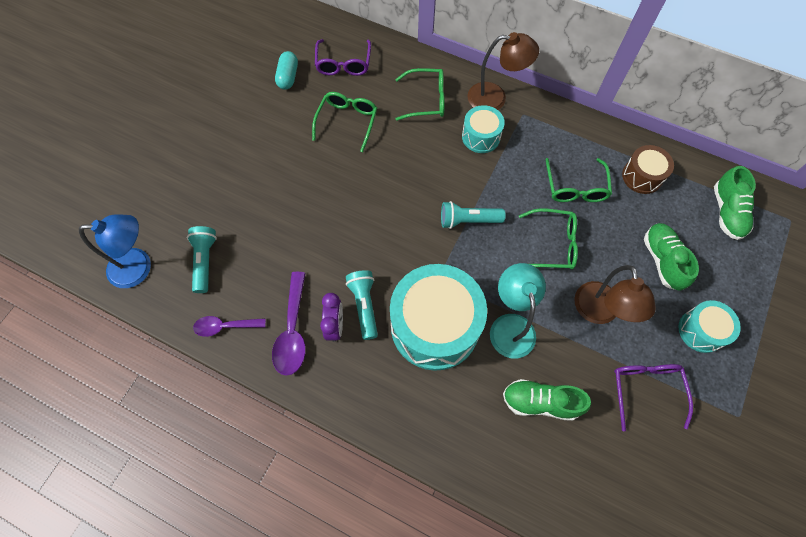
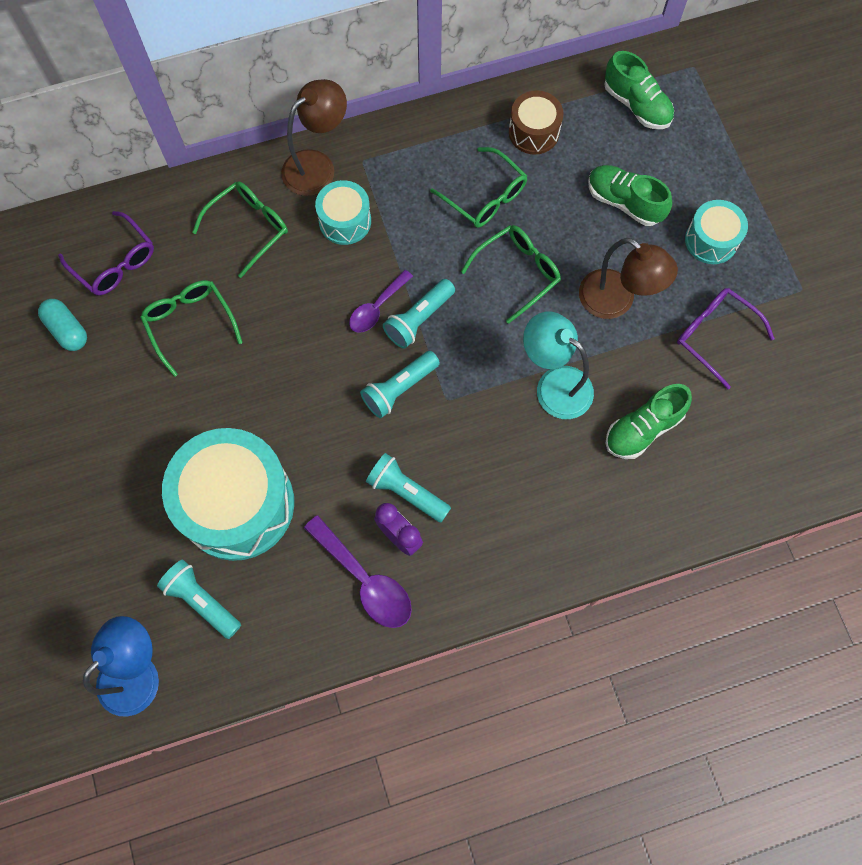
camera: 45 degrees left, 5 degrees up
(225, 326) = (294, 640): purple spoon -> purple spoon (377, 308)
(418, 247) = (399, 389): none -> turquoise flashlight
(435, 326) = (490, 449): turquoise drum -> turquoise drum (237, 504)

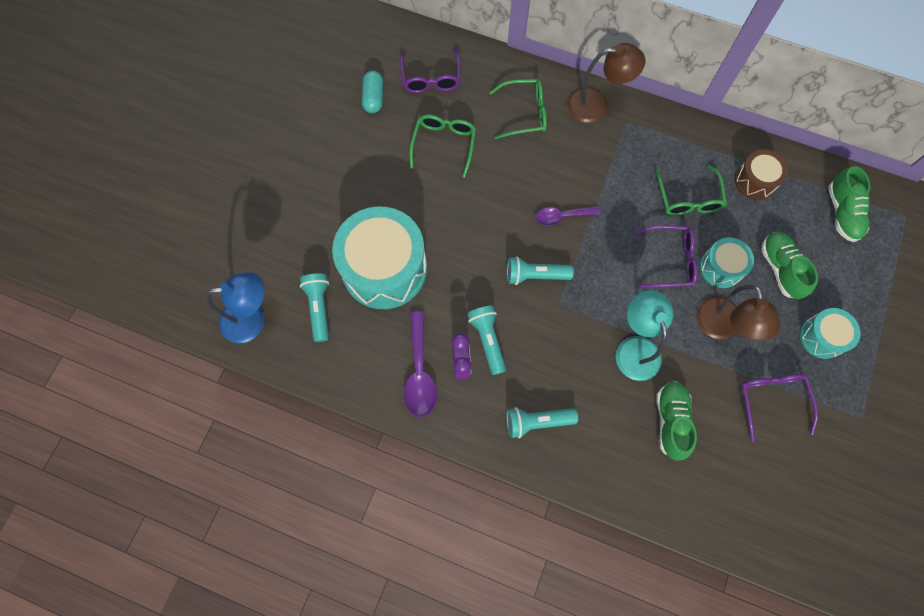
camera: 40 degrees right, 0 degrees up
(345, 221) = (586, 150): turquoise drum -> turquoise drum (721, 268)
(419, 319) = (582, 243): turquoise flashlight -> turquoise flashlight (537, 422)
(517, 273) = (670, 261): green glasses -> purple glasses
(643, 429) = (671, 421): green shoe -> green shoe turned 90 degrees clockwise

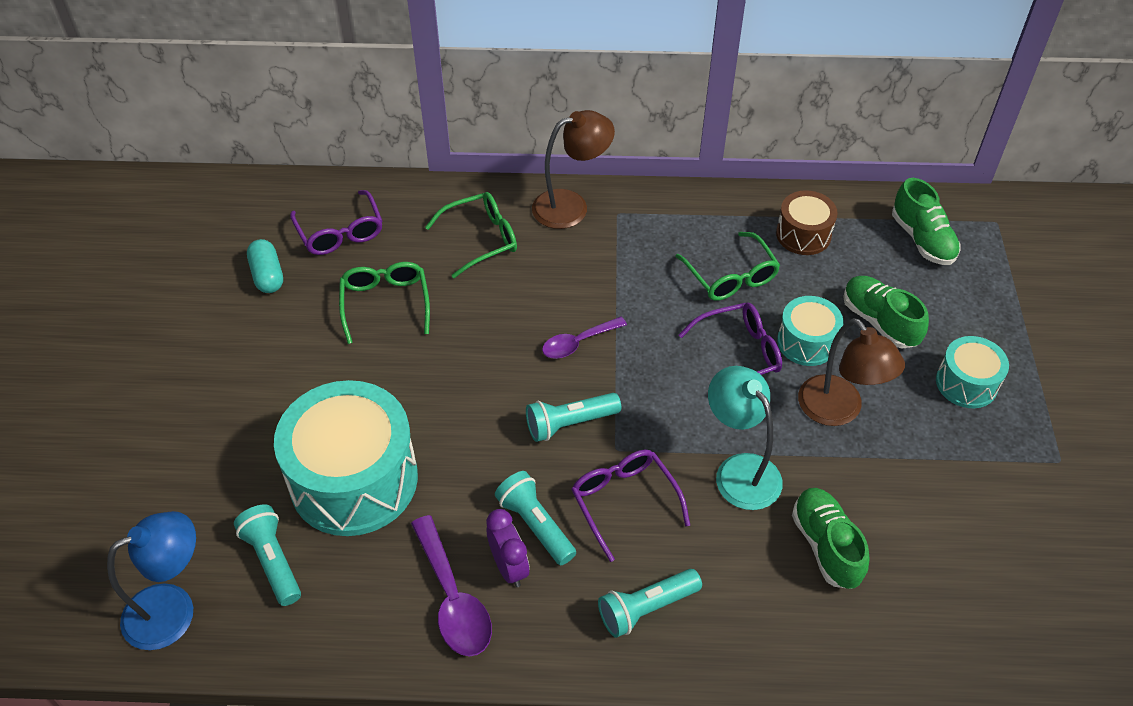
camera: 20 degrees left, 20 degrees down
(771, 400) = (941, 477): purple glasses -> purple glasses (624, 501)

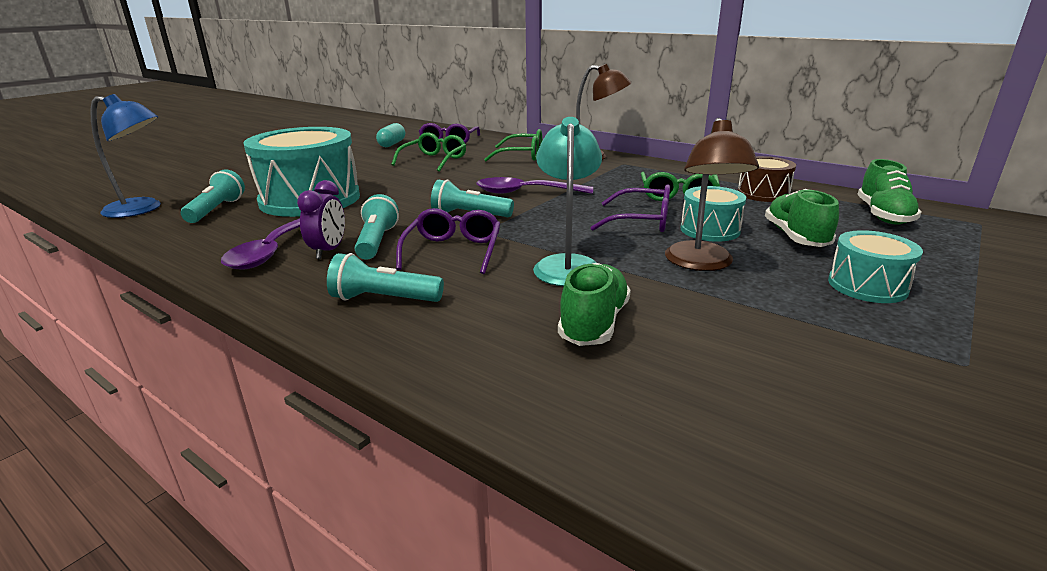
camera: 35 degrees right, 25 degrees down
(578, 343) = (525, 192): purple spoon -> purple spoon, size x1.53

